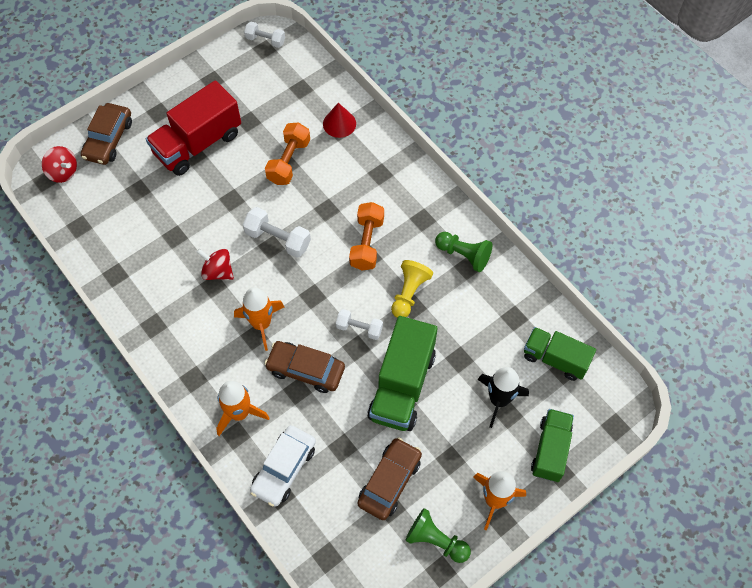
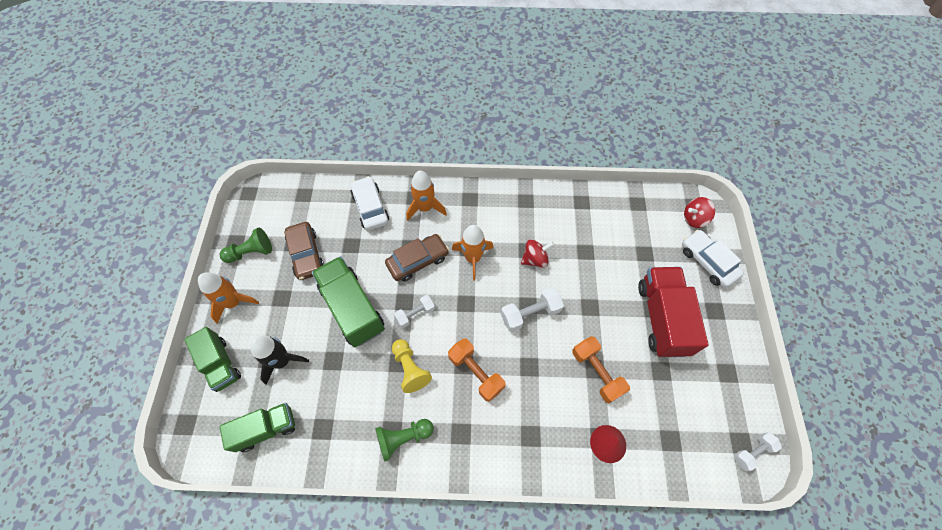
camera: 130 degrees right, 0 degrees up
(108, 139) = (708, 262): brown car -> white car

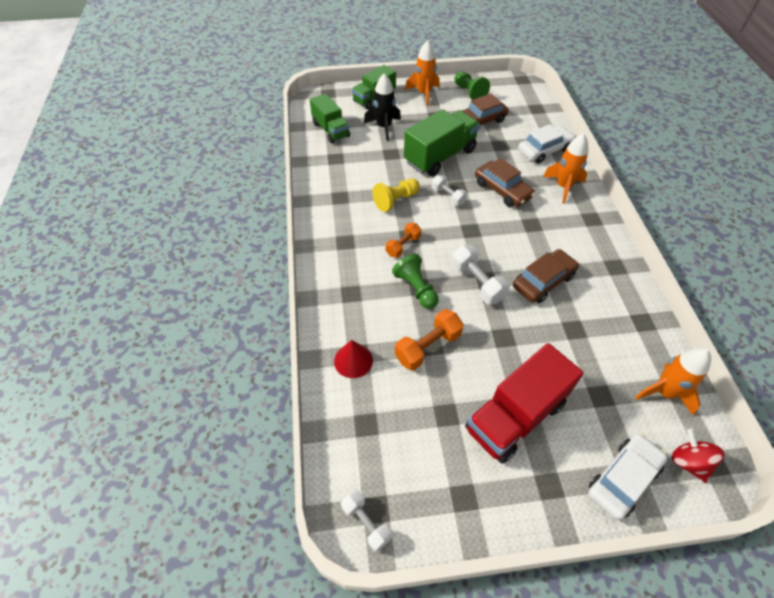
camera: 80 degrees right, 10 degrees down
(403, 438) = (335, 205): green pawn -> green pawn (416, 288)
(473, 258) = (522, 229): orange rocket -> orange rocket (664, 392)
(476, 372) = (403, 246): orange dumbbell -> orange dumbbell, size x0.66
(535, 259) = (543, 281): red spinning top -> brown car
(662, 318) = (515, 416): red truck -> red truck turned 150 degrees clockwise

